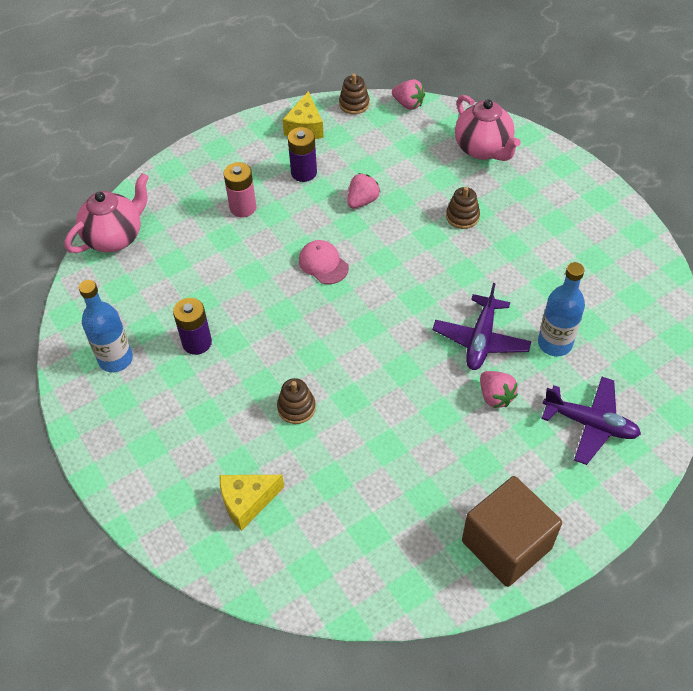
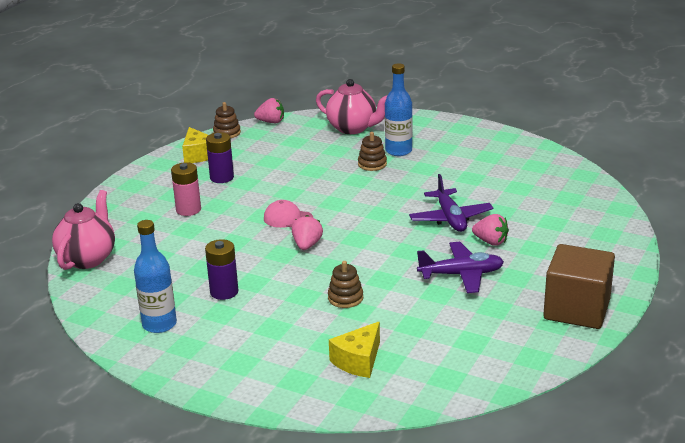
camera: 30 degrees left, 25 degrees down
(362, 201) = (285, 178): pink strawberry -> pink strawberry (307, 245)
(554, 343) = (504, 203): blue bottle -> blue bottle (398, 151)
(590, 424) = (570, 233): purple plane -> purple plane (461, 275)

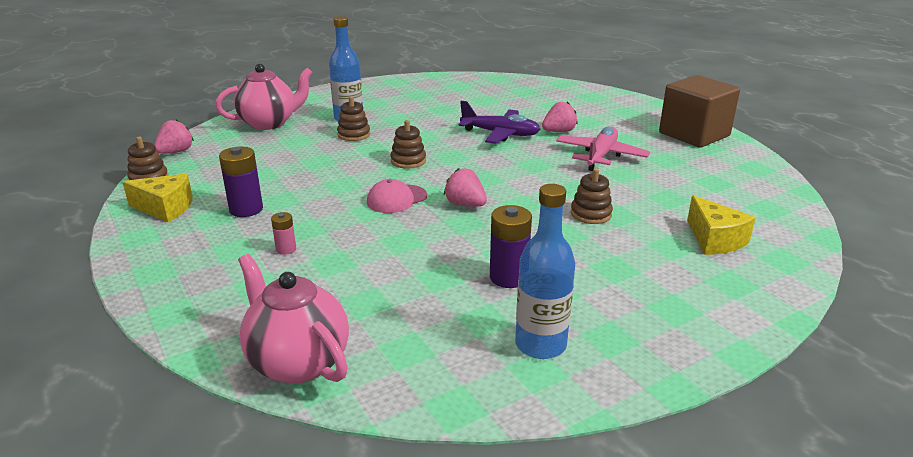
camera: 60 degrees left, 0 degrees up
(188, 210) = (286, 249): pink battery -> pink battery, size x0.55
(352, 200) = (408, 161): none -> brown stacking toy
(461, 275) = (600, 156): purple plane -> pink plane

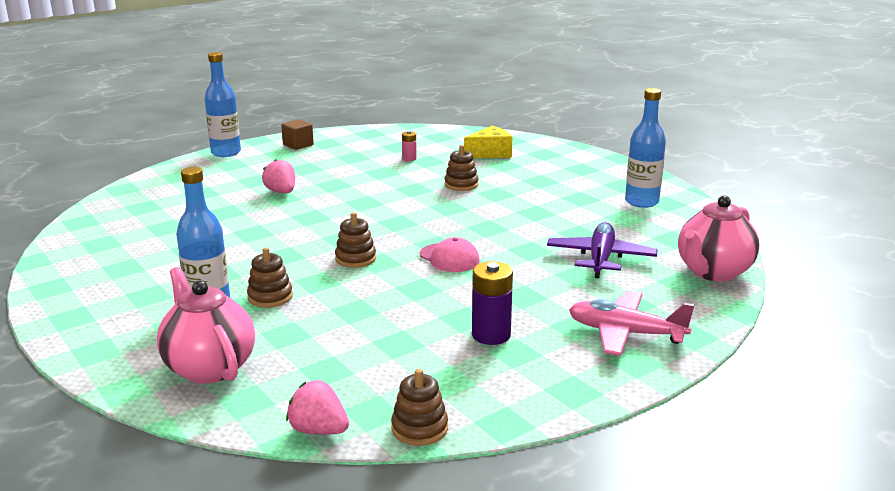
camera: 95 degrees left, 5 degrees down
(165, 208) = (502, 390): yellow cheese -> none
(286, 249) = (565, 299): pink battery -> pink battery (409, 159)
(465, 204) = (454, 228): pink strawberry -> none
(500, 134) = (283, 217): purple plane -> purple plane (600, 259)
(508, 277) = (568, 211): purple battery -> none
(600, 156) = (345, 178): pink plane -> pink plane (625, 333)
(657, 108) = (226, 153): none -> blue bottle
(694, 134) = (298, 145): brown cube -> brown cube, size x0.47

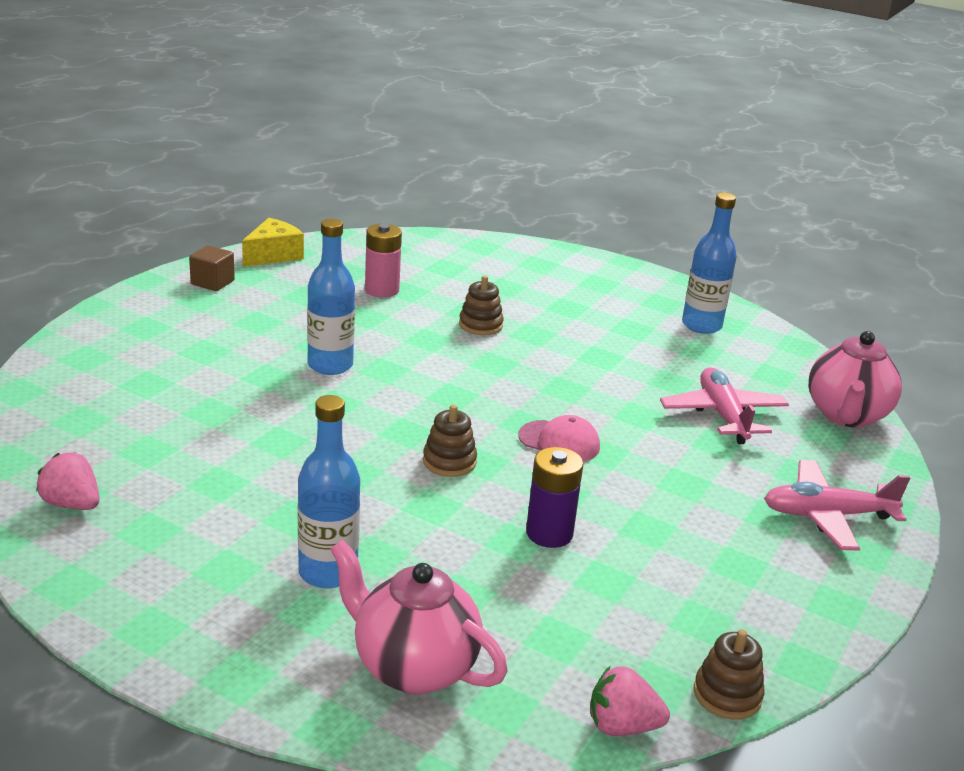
camera: 25 degrees left, 5 degrees up
(226, 153) = (119, 307): blue bottle -> blue bottle (330, 365)
(270, 297) = (394, 541): brown stacking toy -> none
(281, 192) = (260, 367): pink strawberry -> pink strawberry (72, 504)
(409, 159) = (382, 290): pink battery -> pink battery, size x1.81
(490, 153) = (475, 270): yellow cheese -> yellow cheese (273, 255)
(491, 335) = (695, 546): purple battery -> purple battery (549, 533)
(600, 259) = (723, 415): purple plane -> pink plane

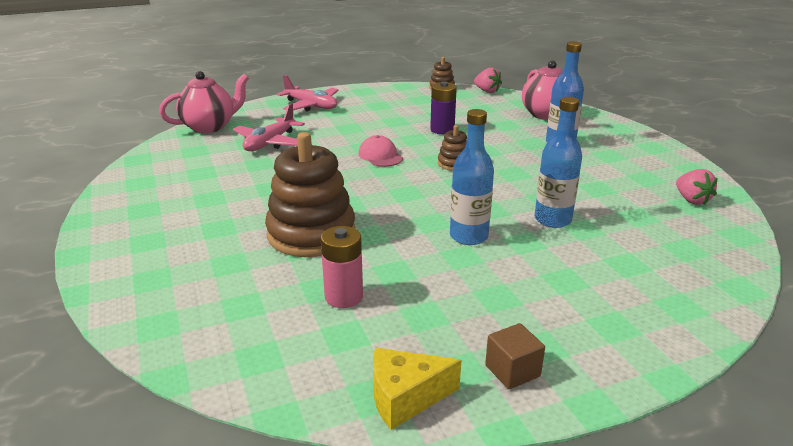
camera: 140 degrees left, 0 degrees up
(480, 325) = (311, 234): brown stacking toy -> brown stacking toy, size x2.17
(701, 325) = (160, 186): blue bottle -> blue bottle (552, 220)

